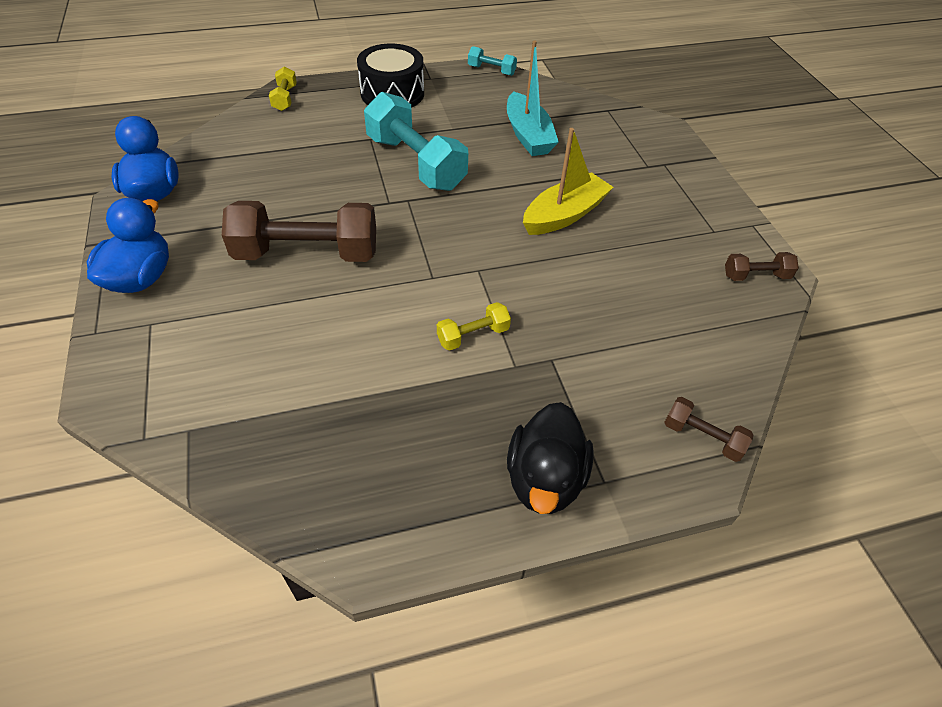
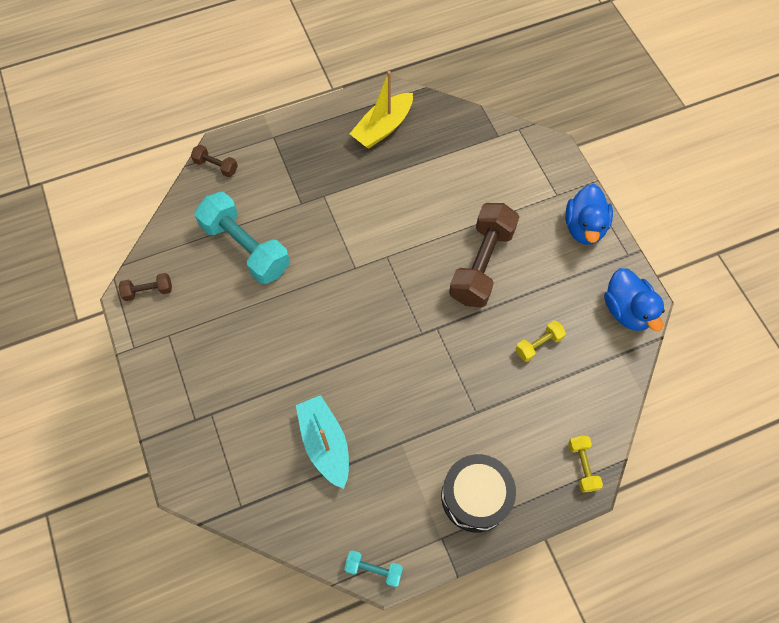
camera: 175 degrees right, 15 degrees up
(307, 254) = (481, 264): brown dumbbell -> brown dumbbell turned 60 degrees counterclockwise
(416, 163) = (425, 382): turquoise dumbbell -> turquoise dumbbell (245, 248)
(473, 335) = (352, 213): yellow dumbbell -> yellow dumbbell (538, 344)
(544, 479) = (304, 134): black duck -> none
(564, 215) = (291, 334): yellow boat -> yellow boat (383, 127)

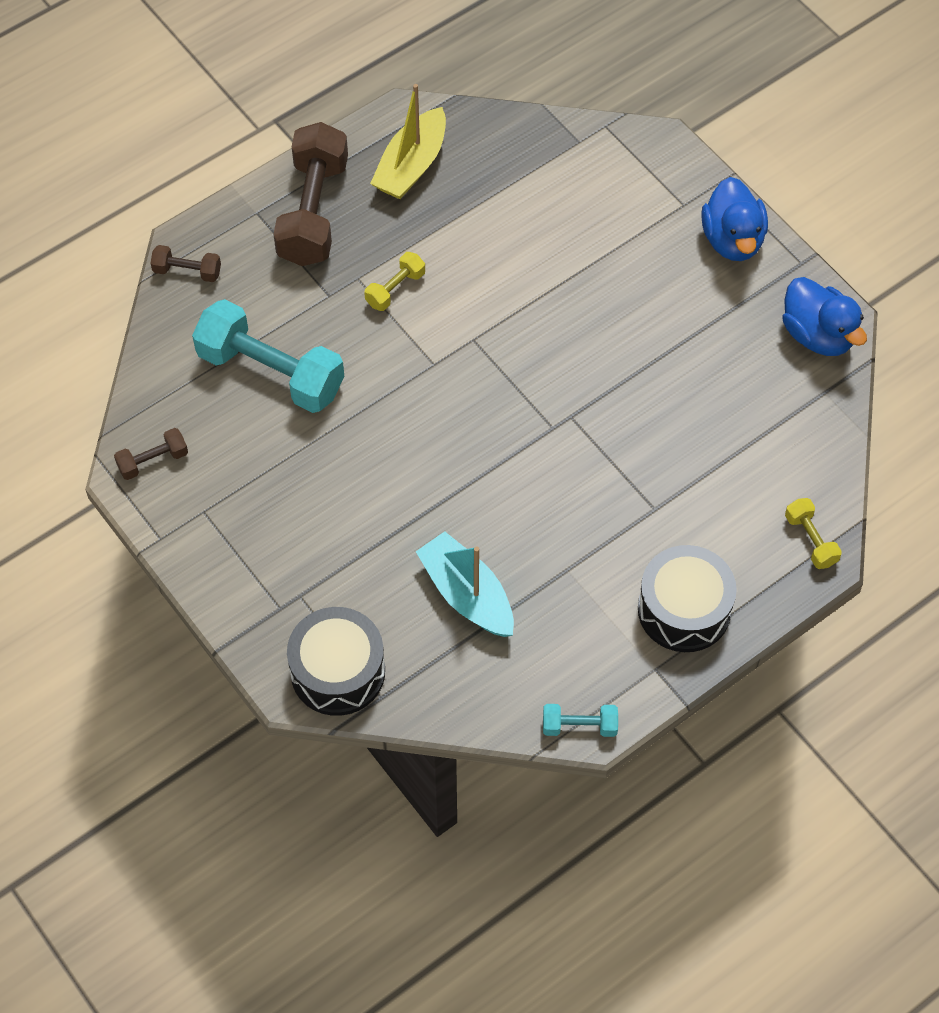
camera: 15 degrees left, 5 degrees down
(217, 479) = (338, 671): none -> black drum
(481, 264) = (607, 320): brown dumbbell -> brown dumbbell (313, 212)
(538, 344) = (713, 405): yellow dumbbell -> yellow dumbbell (395, 289)

